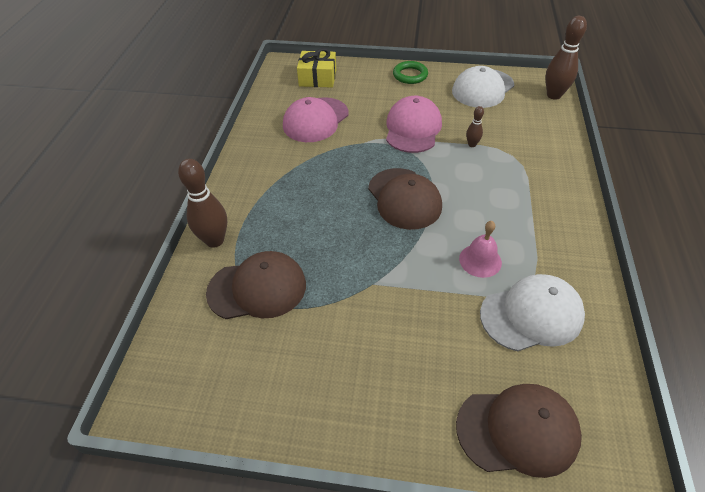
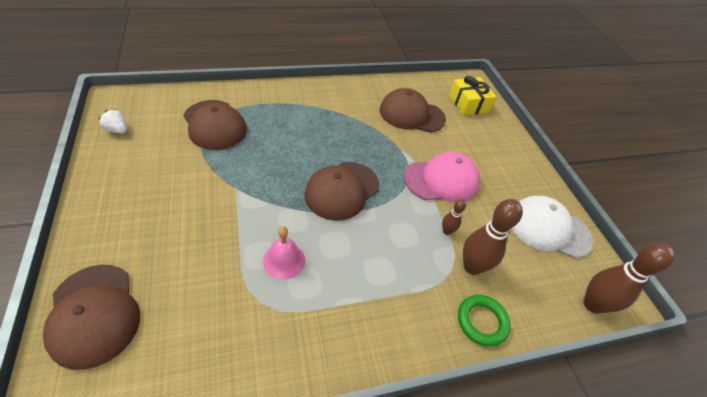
camera: 60 degrees right, 0 degrees up
(215, 240) = (253, 94): brown bowling pin -> brown bowling pin (472, 267)
(218, 401) = (117, 130): none -> white strawberry
(315, 120) = (411, 114): pink cap -> brown cap
(410, 75) = (522, 164): green ring -> green ring (482, 321)
(531, 315) = (225, 313): white cap -> none

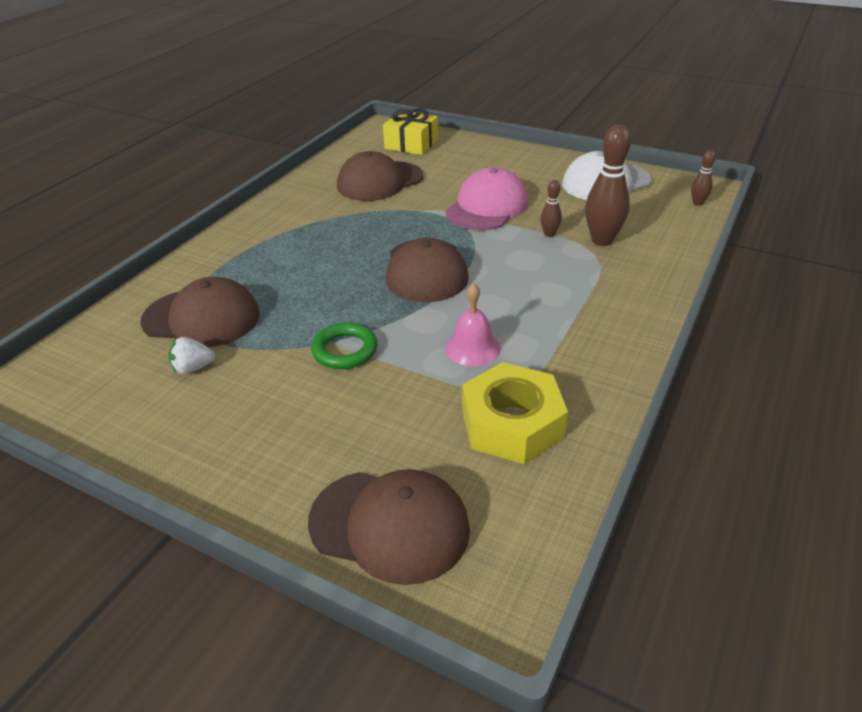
camera: 40 degrees left, 10 degrees down
(117, 130) = (88, 405): white strawberry -> white strawberry (193, 368)
(223, 326) = (512, 424): none -> yellow nut
(482, 321) = (661, 263): green ring -> green ring (345, 350)
(592, 304) = (697, 203): brown bowling pin -> brown bowling pin, size x0.50

